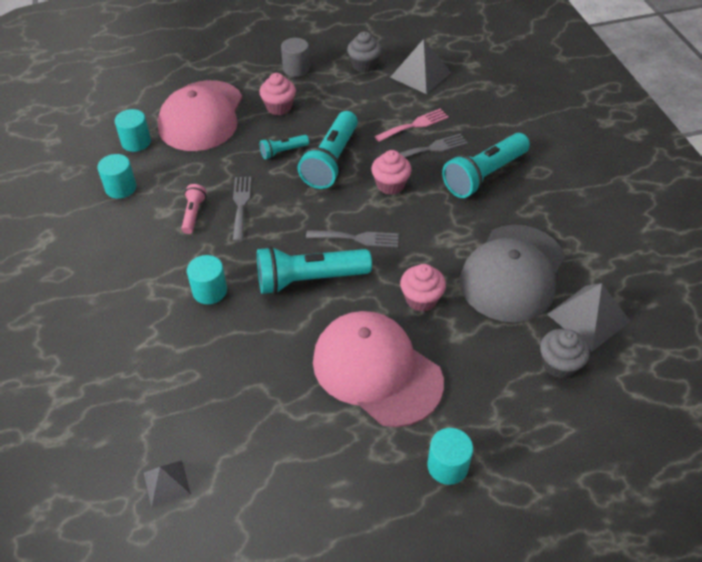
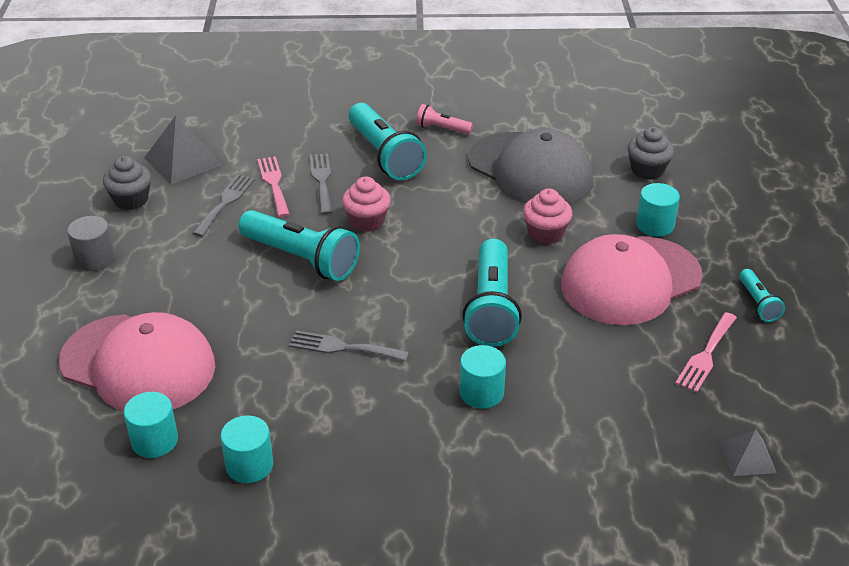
camera: 75 degrees left, 10 degrees down
(193, 214) = (339, 393): pink flashlight -> pink flashlight (442, 129)
(279, 107) = (168, 287): pink cupcake -> none
(283, 152) = (261, 296): turquoise flashlight -> turquoise flashlight (758, 303)
(290, 440) = (706, 355): none -> pink fork
(357, 238) = (441, 261): grey fork -> grey fork (225, 202)
(447, 466) = (747, 258): turquoise cylinder -> turquoise cylinder (655, 225)
(588, 317) = (598, 141): grey pyramid -> none

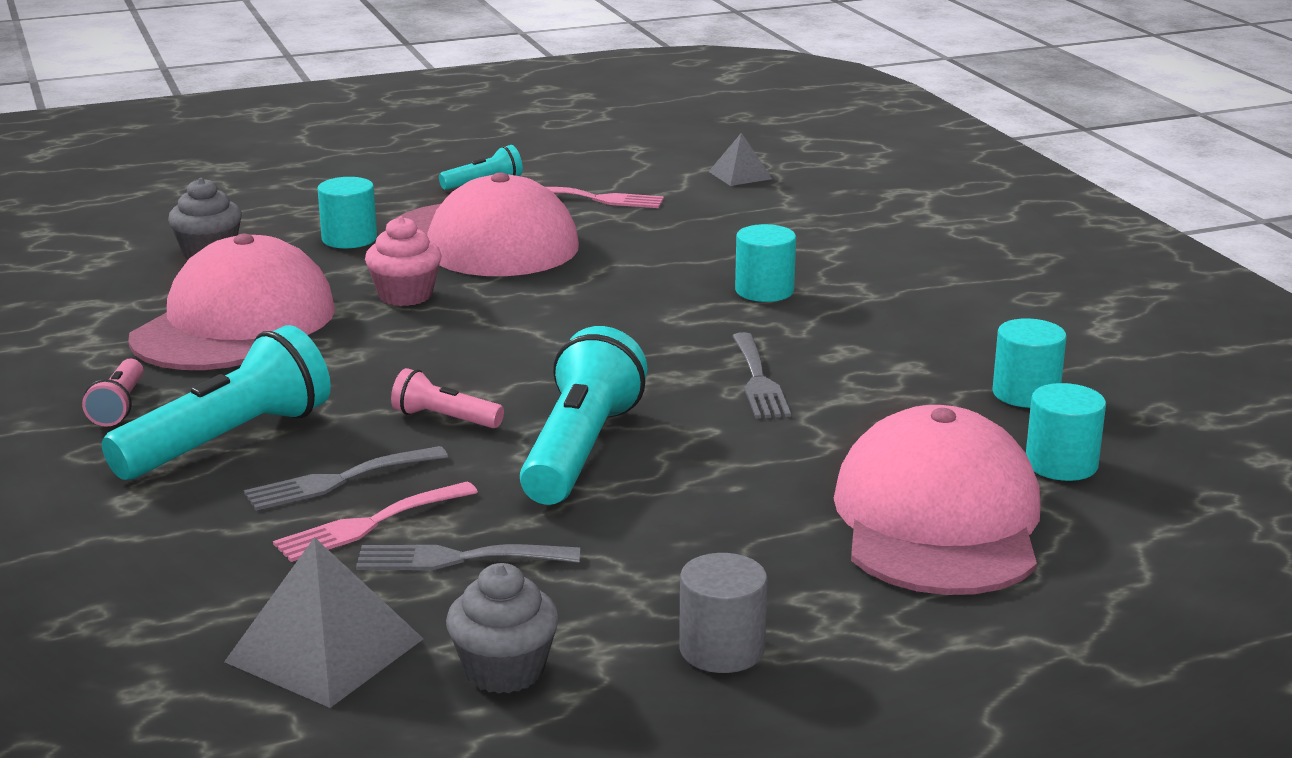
camera: 110 degrees left, 15 degrees down
(367, 221) = (444, 419): pink cupcake -> pink flashlight
(492, 308) = (598, 306): turquoise flashlight -> none
(530, 169) = (235, 324): grey cap -> pink cap

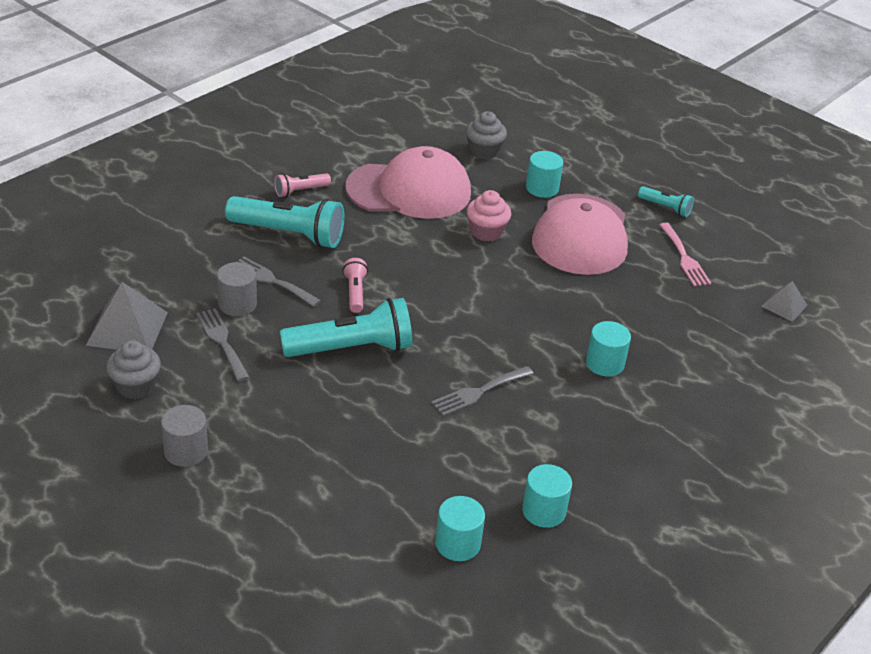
camera: 60 degrees right, 15 degrees up
(369, 524) = (237, 304): pink fork -> grey cylinder
(938, 520) = (357, 502): pink cap -> none

